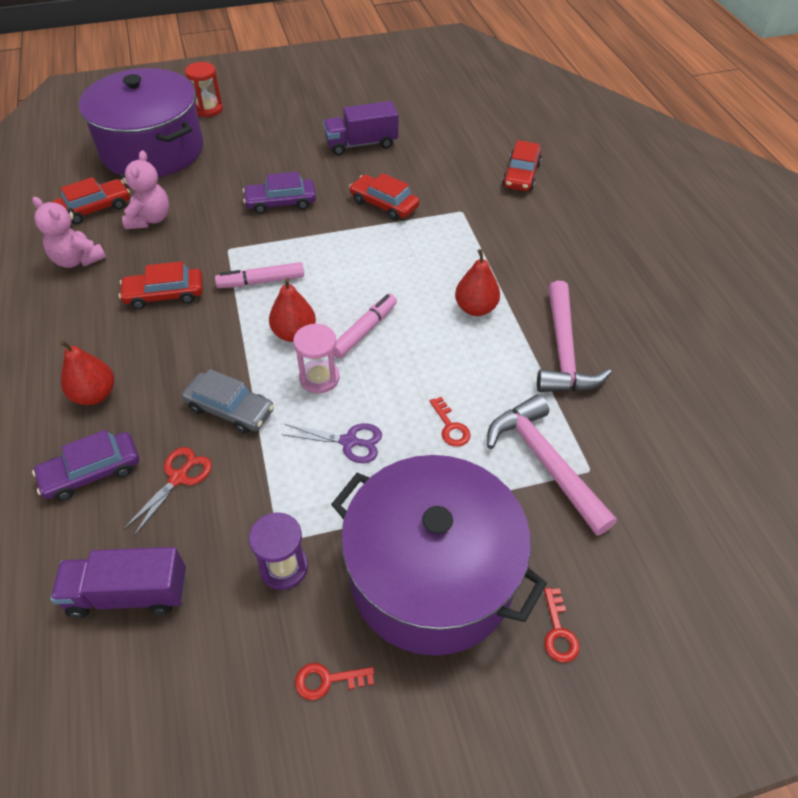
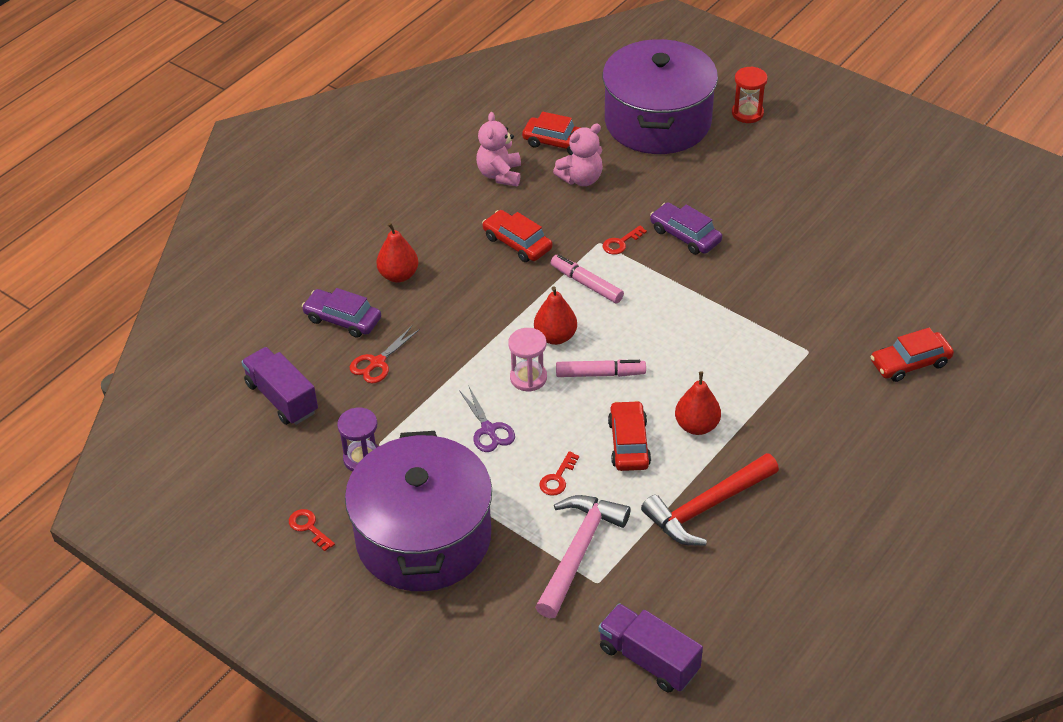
camera: 55 degrees right, 5 degrees down
(178, 478) = (377, 363): red scissors -> red scissors turned 135 degrees clockwise
(230, 409) = (454, 349): grey car -> none
(361, 144) = (820, 234): purple truck -> purple truck (648, 659)
(384, 204) = (757, 297): red car -> red car (629, 443)
(558, 631) = (442, 628): red key -> red key (621, 243)
(563, 351) = (707, 507): pink hammer -> red hammer

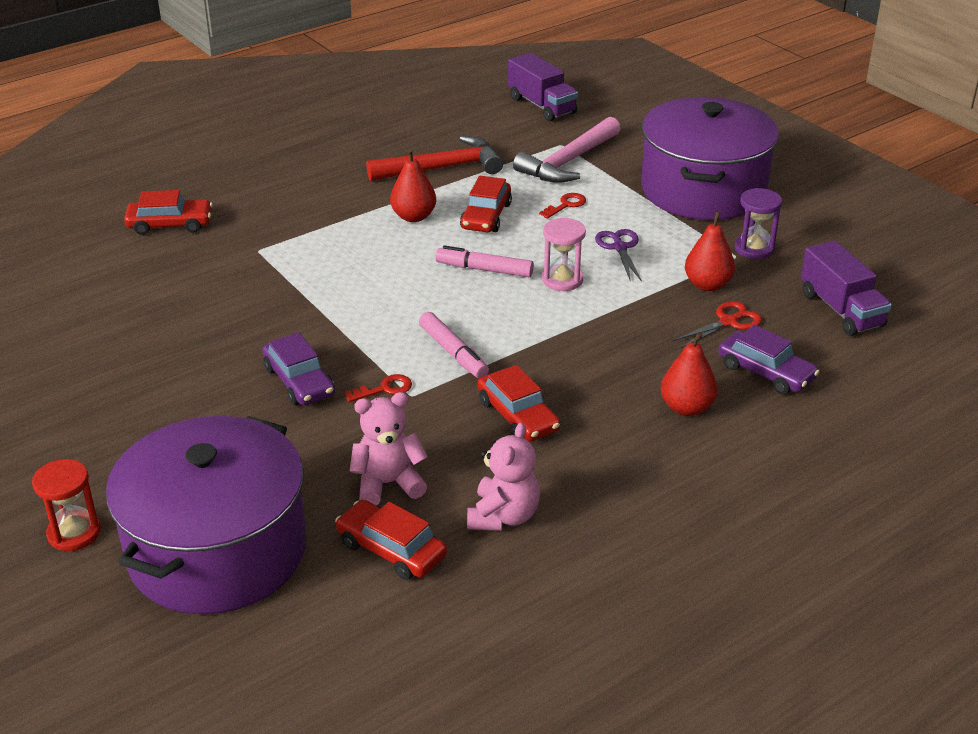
camera: 165 degrees left, 10 degrees down
(309, 527) = (811, 212): red key -> none
(555, 336) = (516, 309): red pear -> red pear (707, 285)

